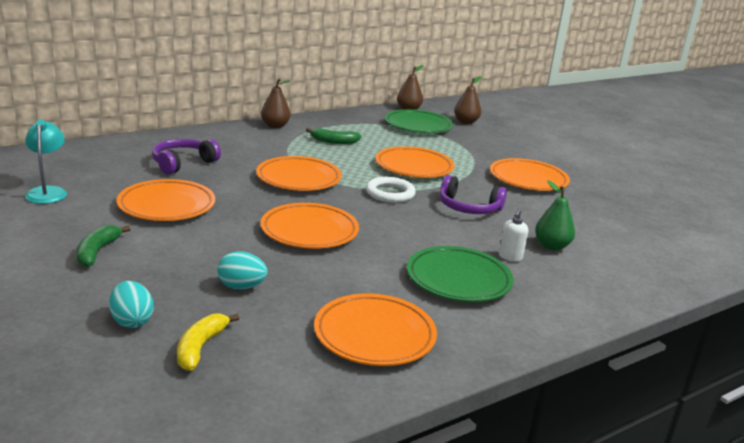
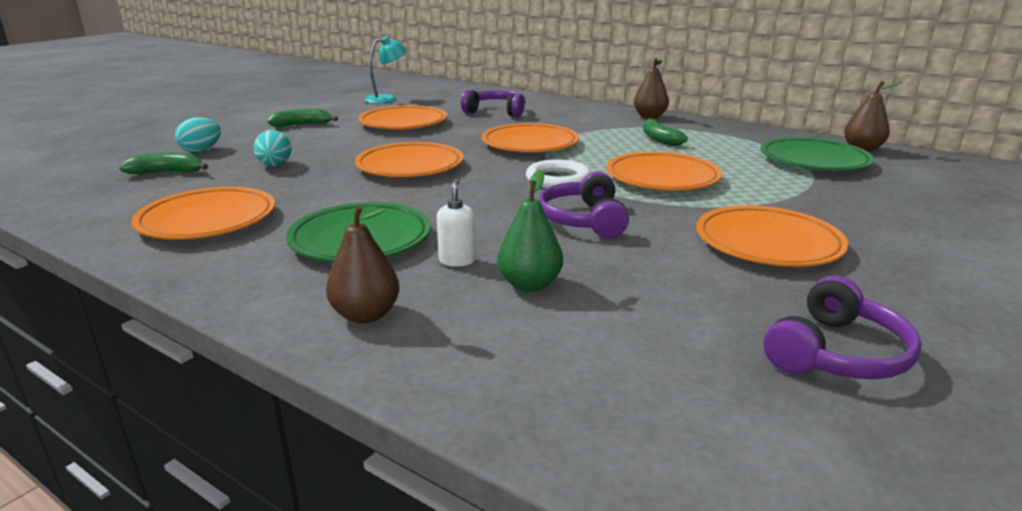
camera: 70 degrees right, 0 degrees up
(200, 347) = (167, 172): yellow banana -> green banana
(466, 122) = (910, 180): brown pear -> brown pear (366, 315)
(510, 257) = (457, 261): white soap dispenser -> white soap dispenser turned 90 degrees clockwise
(637, 208) = (837, 353): none -> purple headphones

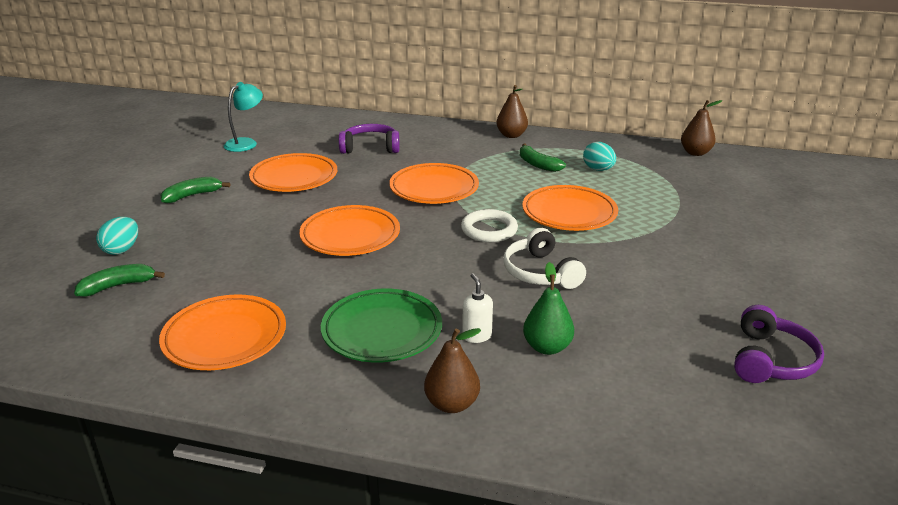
camera: 20 degrees left, 5 degrees up
(275, 165) = (220, 257): turquoise egg -> turquoise egg (598, 169)
(583, 220) = (540, 272): purple headphones -> white headphones
(767, 243) = (682, 271): orange plate -> none
(814, 161) = (668, 173): green plate -> none

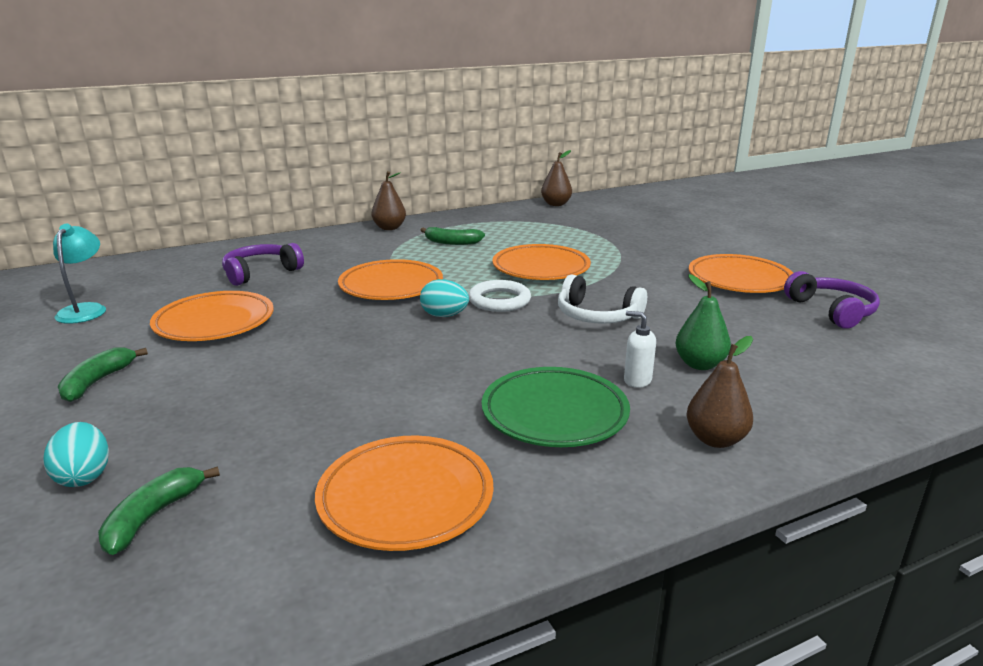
camera: 40 degrees left, 5 degrees down
(350, 236) = (376, 350): orange plate -> orange plate (739, 280)
(598, 169) = (507, 233): turquoise egg -> turquoise egg (444, 315)

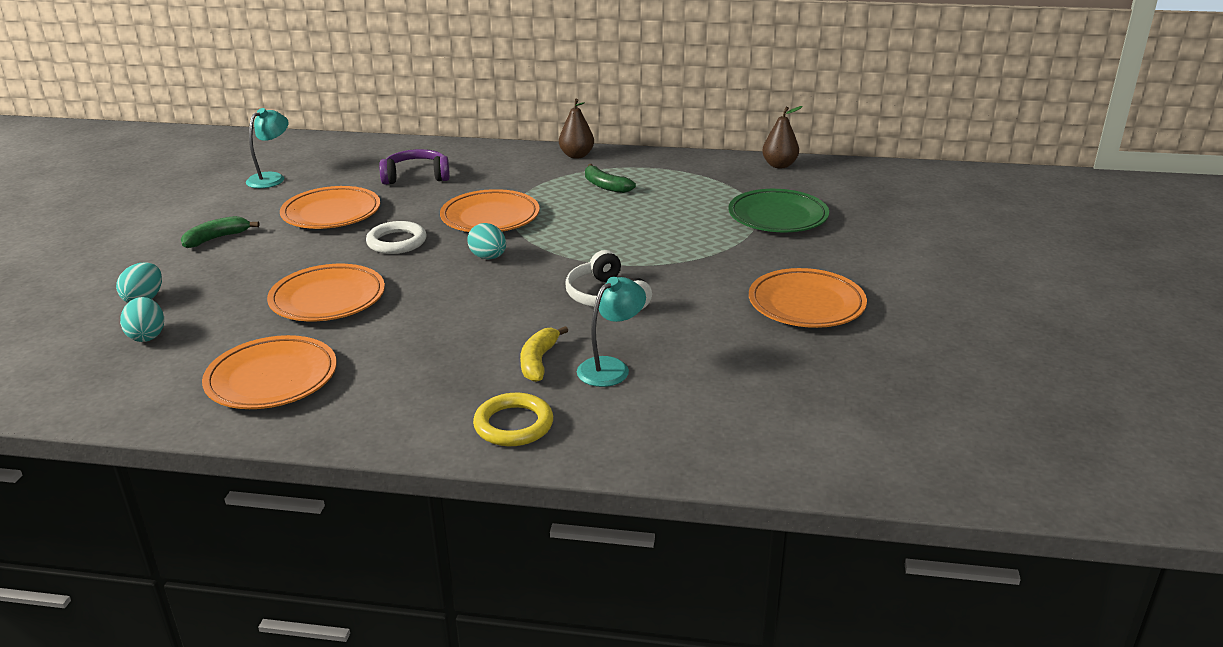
camera: 35 degrees right, 5 degrees up
(153, 516) = (147, 336): green banana -> turquoise egg
(499, 300) = (551, 257): white ring -> white ring (397, 242)
(541, 268) = (638, 236): orange plate -> orange plate (328, 299)
(554, 413) = (439, 362): green plate -> green plate (777, 217)
(637, 380) = (538, 361): white soap dispenser -> yellow banana
(700, 364) = (611, 367): green pear -> turquoise lamp
(715, 439) = (513, 425): brown pear -> yellow ring
(832, 311) = (835, 365): purple headphones -> none

